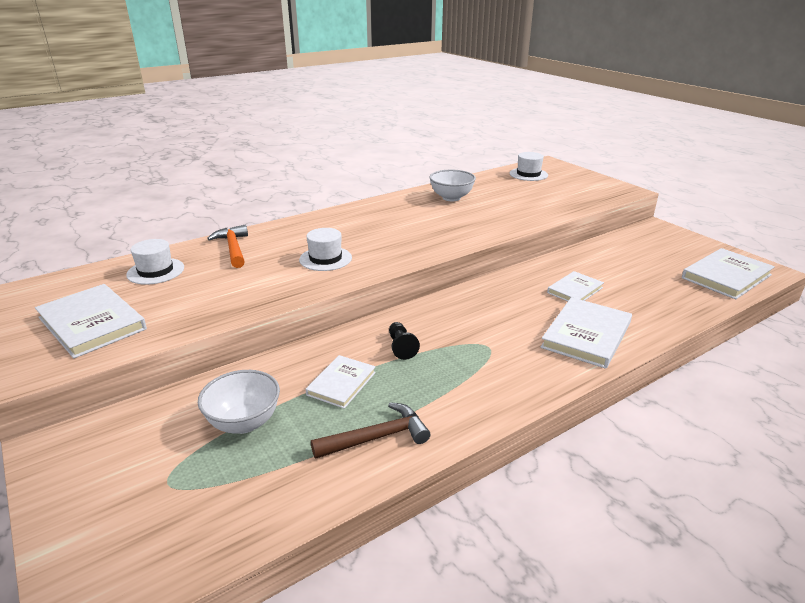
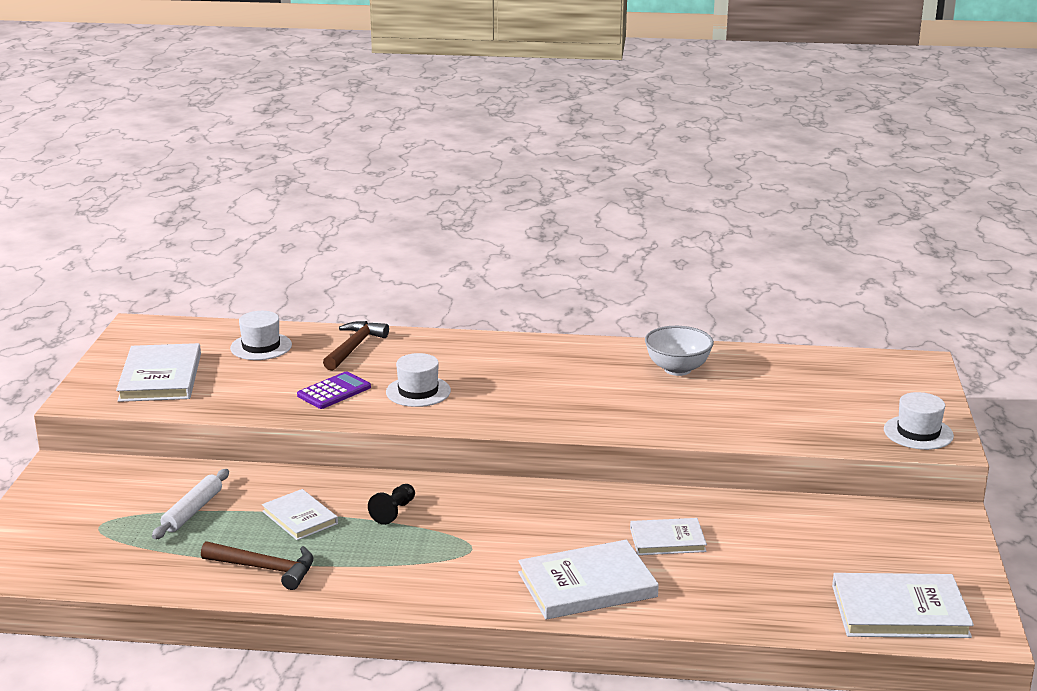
camera: 40 degrees right, 5 degrees down
(233, 248) = (354, 347): orange hammer -> brown hammer
(244, 422) = (193, 511): white bowl -> white rolling pin
(264, 280) = (334, 391): none -> purple calculator
(341, 383) = (300, 517): white book -> white book turned 75 degrees clockwise
(528, 174) = (850, 371): white hat -> white hat (918, 433)

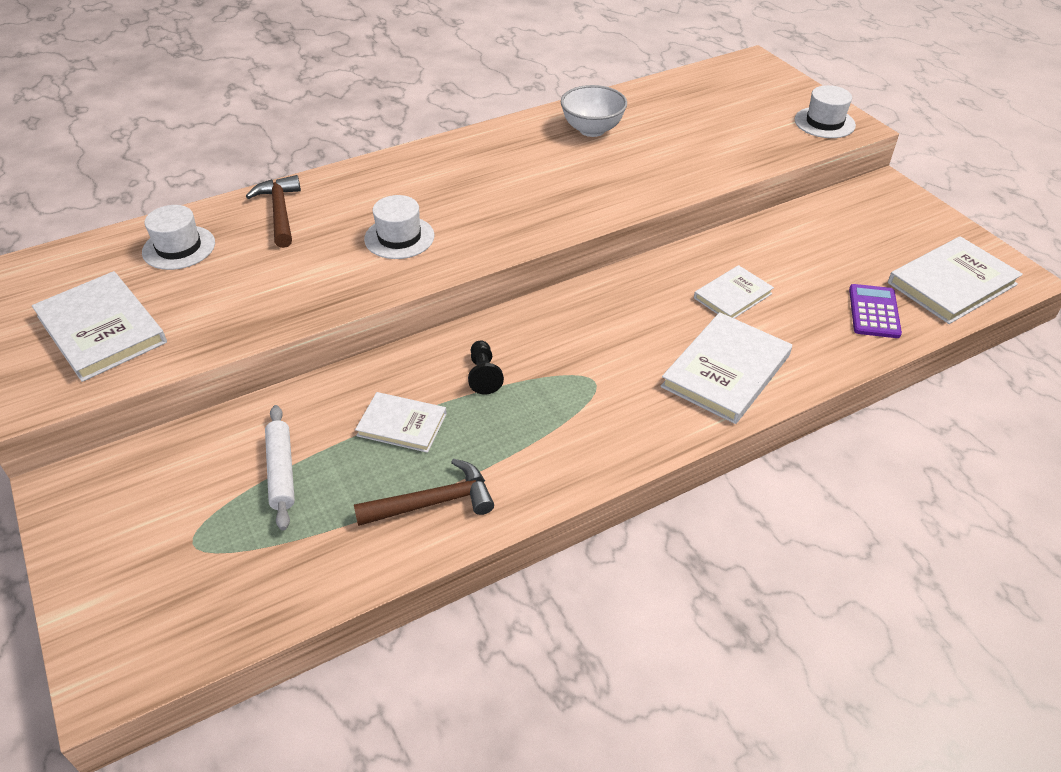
camera: 35 degrees left, 20 degrees up
(334, 391) = (316, 270): purple calculator -> purple calculator (873, 312)

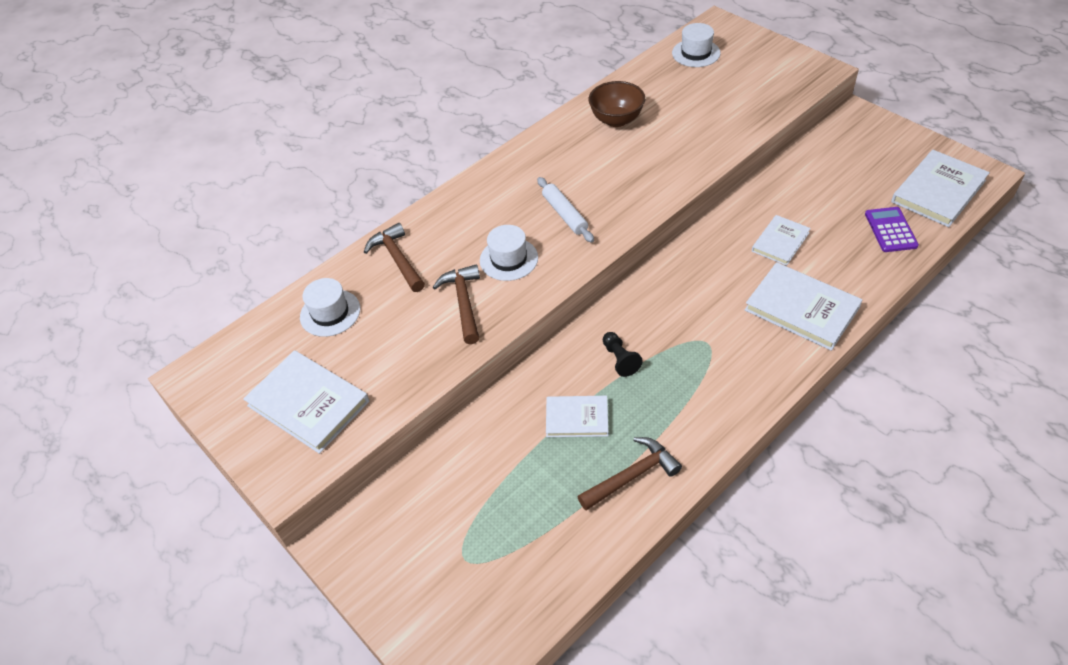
camera: 10 degrees left, 5 degrees up
(282, 471) = (503, 482): white rolling pin -> white rolling pin (565, 214)
(325, 269) = (463, 303): none -> brown hammer
(592, 130) = (616, 120): white bowl -> brown bowl
(726, 371) = (801, 309): white book -> white book turned 75 degrees counterclockwise
(824, 122) = (798, 71): white hat -> white hat (696, 53)

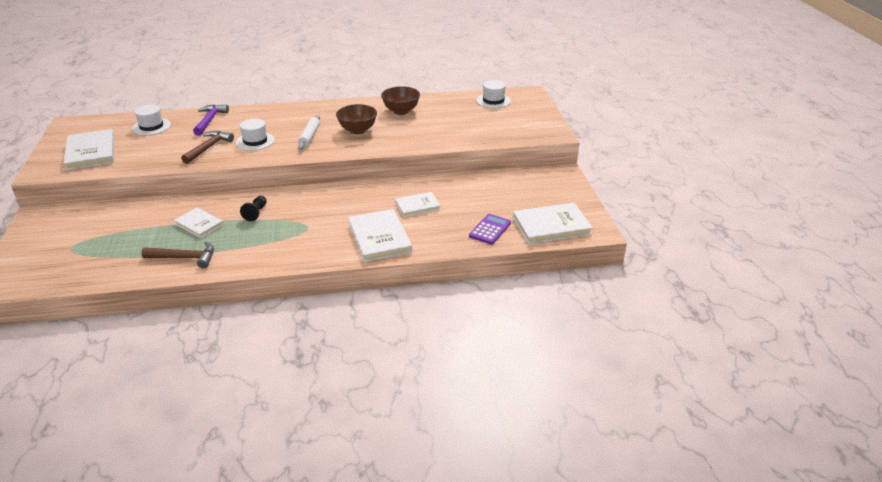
camera: 30 degrees right, 15 degrees down
(397, 259) = (209, 120): brown hammer -> purple hammer
(608, 175) = (357, 130): none -> brown bowl

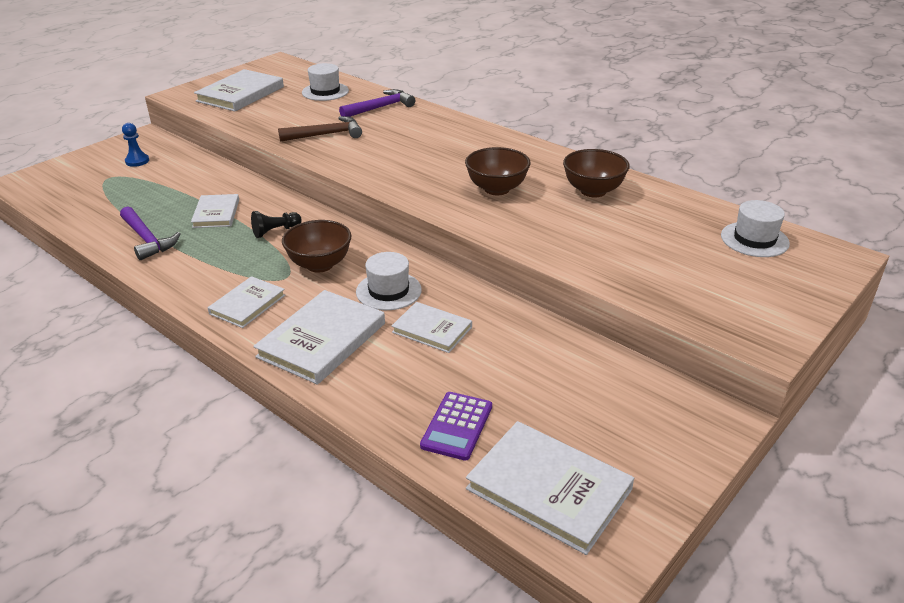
camera: 50 degrees right, 0 degrees up
(69, 230) = (137, 161): none -> blue pawn
(185, 258) = (147, 239): brown hammer -> purple hammer
(255, 141) = (376, 148): white hat -> white hat (388, 291)
(310, 136) = (435, 170): white rolling pin -> none
(313, 213) = (320, 265): none -> brown bowl
(313, 248) = (247, 304): none -> white book
(490, 229) = (457, 426): purple calculator -> purple calculator turned 120 degrees clockwise

